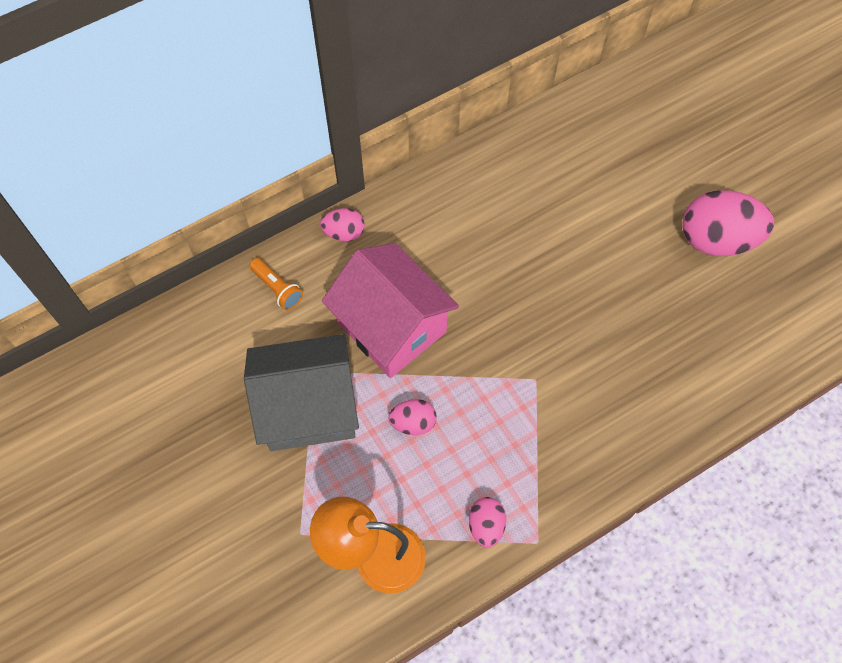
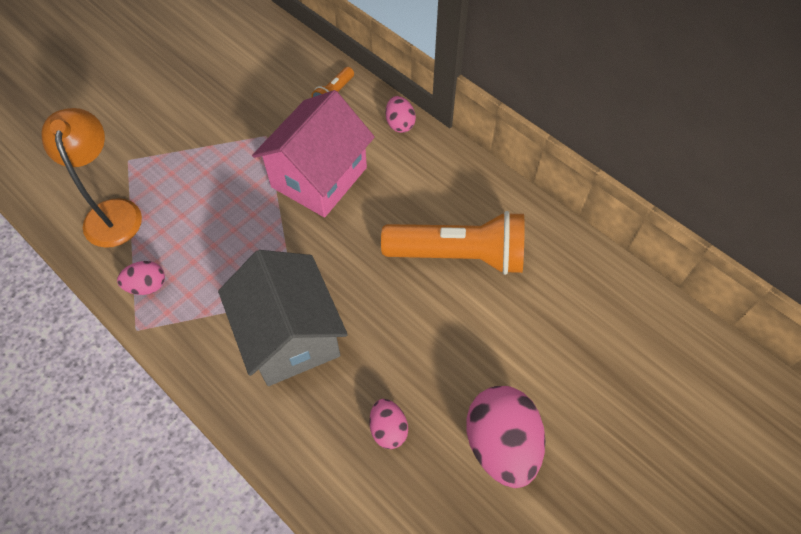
camera: 75 degrees right, 5 degrees down
(308, 408) = (233, 139): grey house -> grey house (290, 336)
(413, 423) = (233, 212): pink egg -> pink egg (388, 429)
(523, 221) = (459, 255): none -> orange flashlight

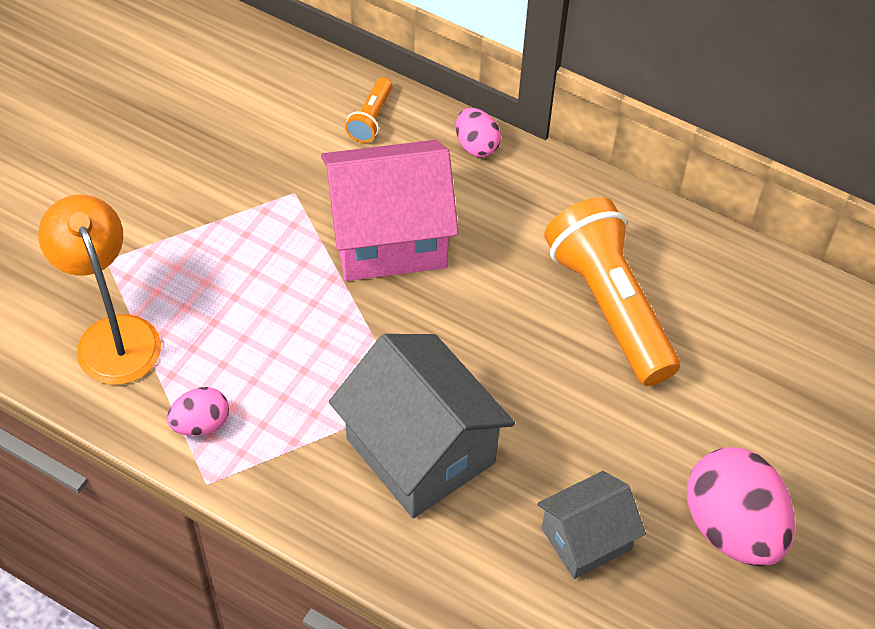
camera: 15 degrees left, 5 degrees down
(319, 177) = (388, 237): pink house -> pink house turned 60 degrees clockwise
(388, 429) = (586, 539): pink egg -> grey house
(459, 255) = (609, 306): orange flashlight -> orange flashlight turned 105 degrees counterclockwise

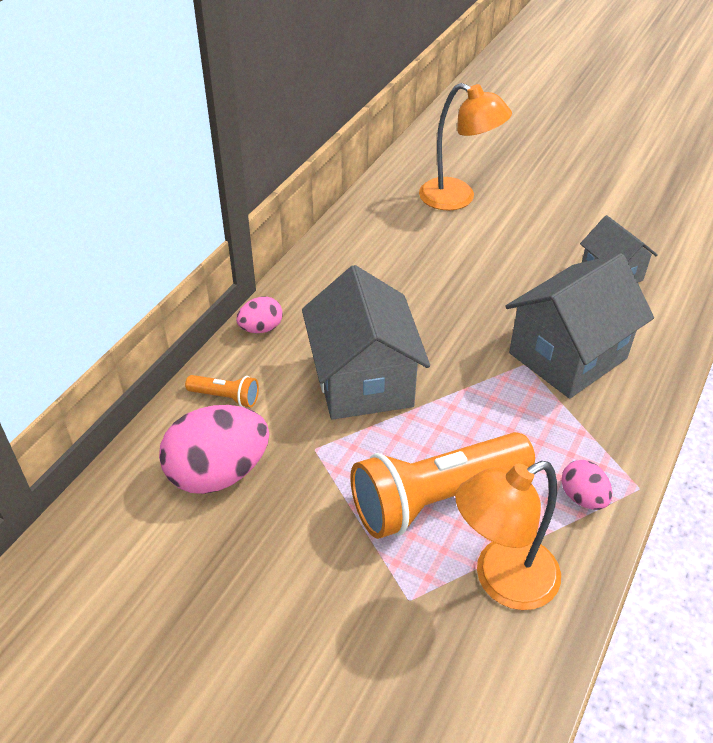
camera: 90 degrees left, 10 degrees down
(388, 237) = (363, 380): pink house -> grey house
(609, 306) = (418, 259): orange flashlight -> orange flashlight (436, 498)
(732, 527) = (580, 214): pink egg -> pink egg (218, 473)
(757, 367) = (458, 198): none -> orange lamp

